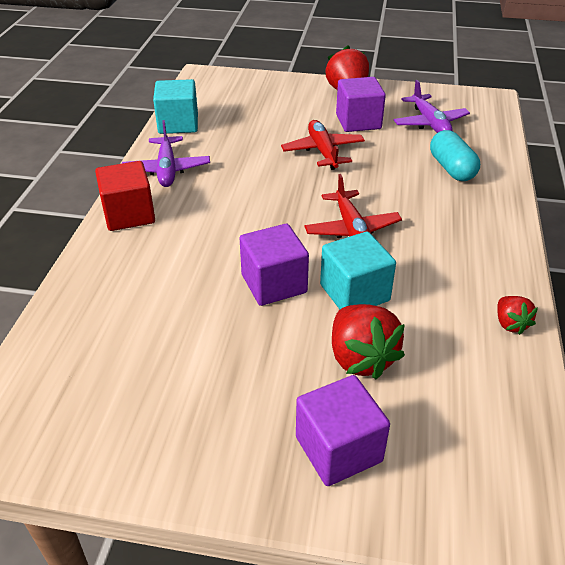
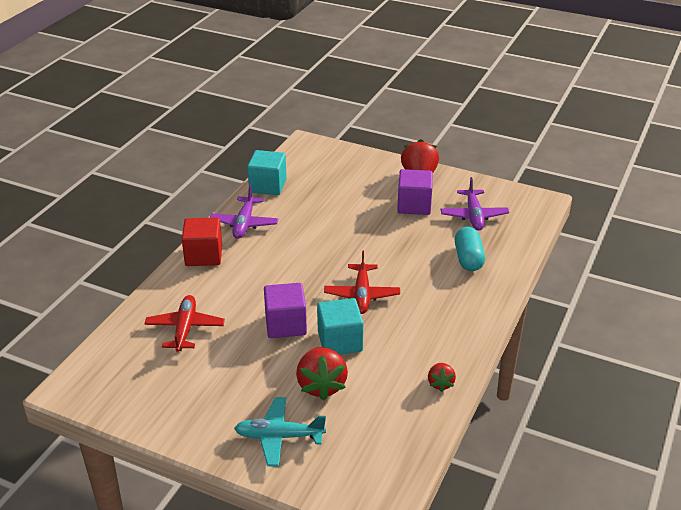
camera: 15 degrees right, 5 degrees down
(323, 151) = (371, 227): red plane -> red plane (185, 329)
(338, 449) = (279, 437): purple cube -> turquoise plane

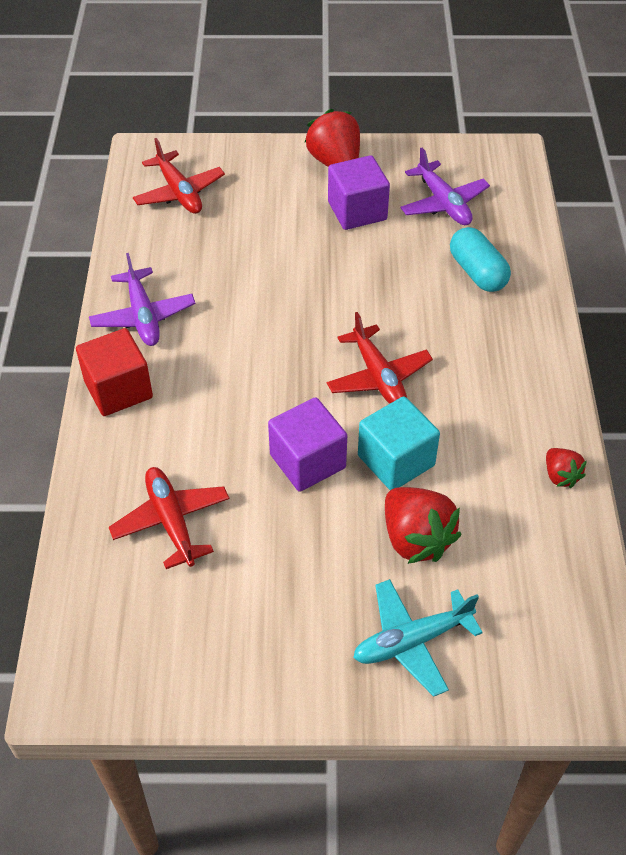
camera: 25 degrees left, 15 degrees up
(268, 186) = (136, 241): turquoise cube -> none
(311, 168) = (179, 192): none -> red plane

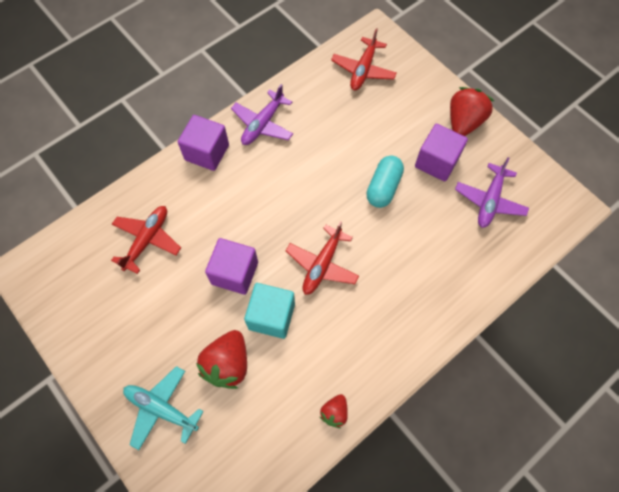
camera: 50 degrees right, 15 degrees up
(118, 389) = (207, 152): red cube -> purple cube
(477, 272) = (451, 259): turquoise capsule -> turquoise capsule (383, 187)

